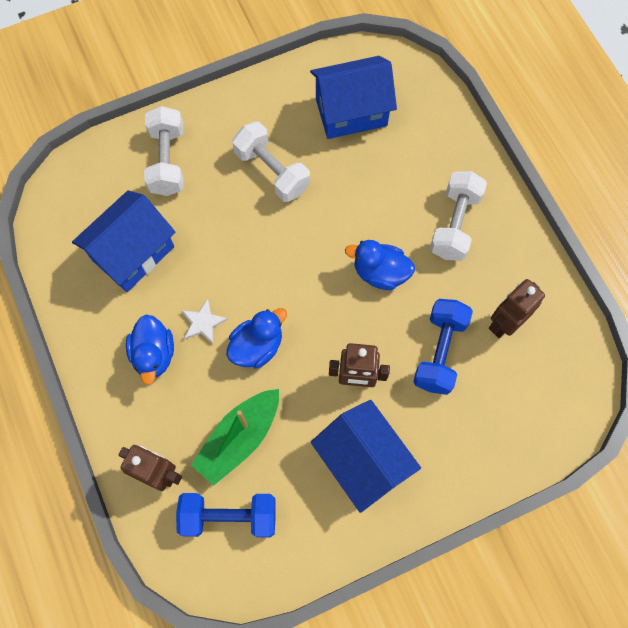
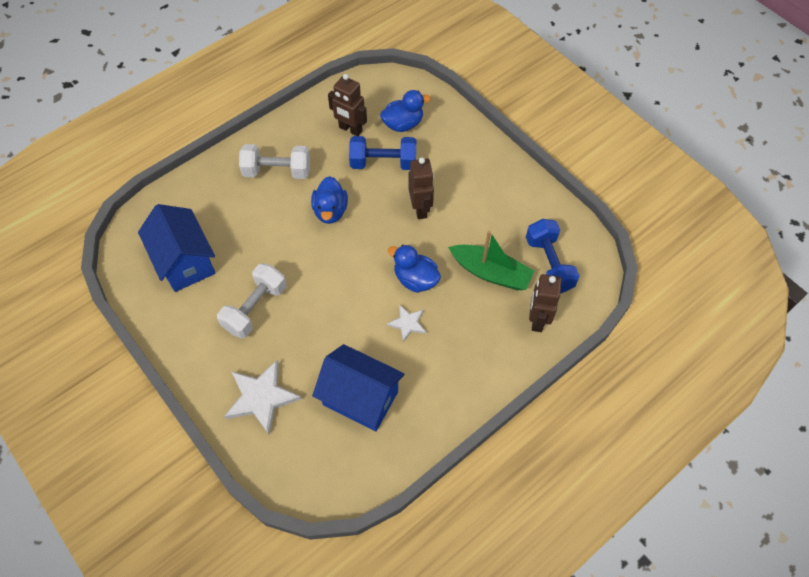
camera: 105 degrees left, 10 degrees down
(154, 354) = (446, 352): blue duck -> blue duck (403, 124)
(167, 161) = (261, 397): white dumbbell -> white star
(362, 461) = (478, 192): blue house -> none

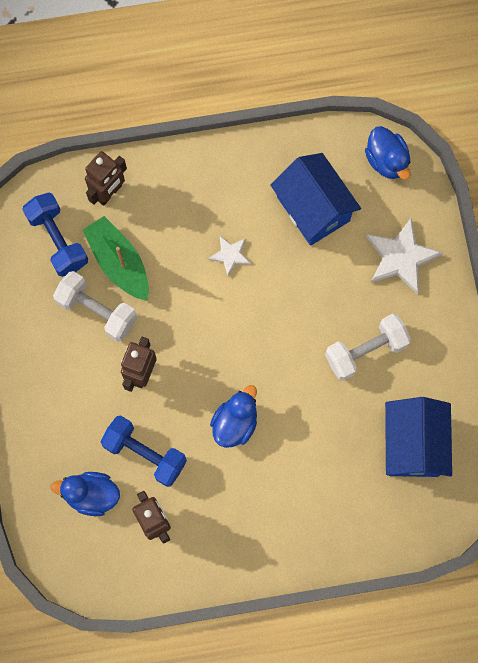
camera: 150 degrees left, 15 degrees up
(277, 171) = (265, 508): white dumbbell -> white dumbbell (97, 311)
(415, 279) = (195, 296): blue duck -> blue duck (386, 161)
(549, 264) = (58, 240): blue dumbbell -> blue dumbbell turned 45 degrees counterclockwise

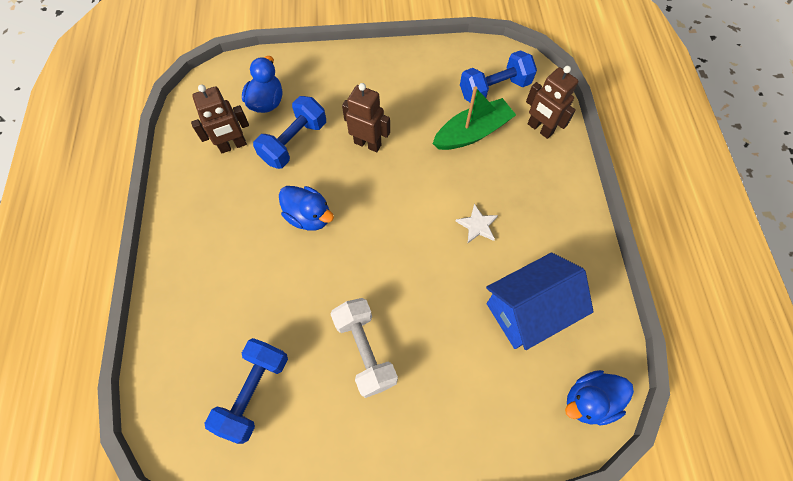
camera: 95 degrees right, 10 degrees down
(97, 311) = (428, 114): white dumbbell -> none
(401, 257) = (470, 403): white star -> none
(413, 444) = (254, 392): blue house -> blue dumbbell

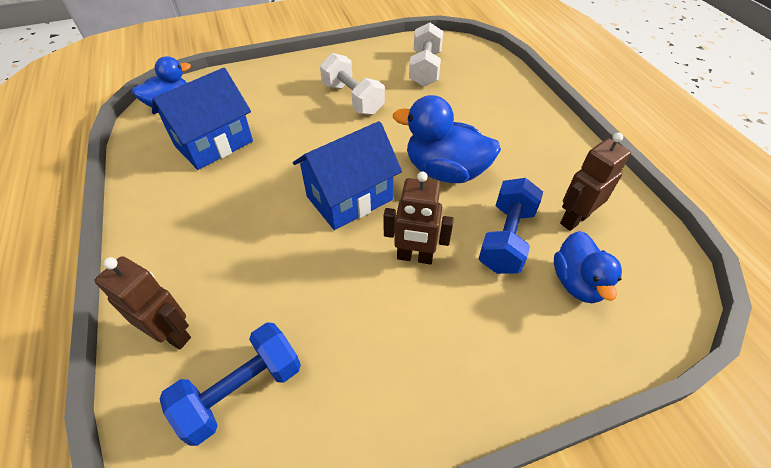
camera: 165 degrees right, 15 degrees down
(254, 392) = (425, 69): blue dumbbell -> white dumbbell
(309, 216) = (445, 171): blue duck -> blue duck, size x1.51
(402, 207) = (349, 198): none -> blue house
(472, 132) = (275, 304): green boat -> none
(477, 225) = (263, 198): white star -> none

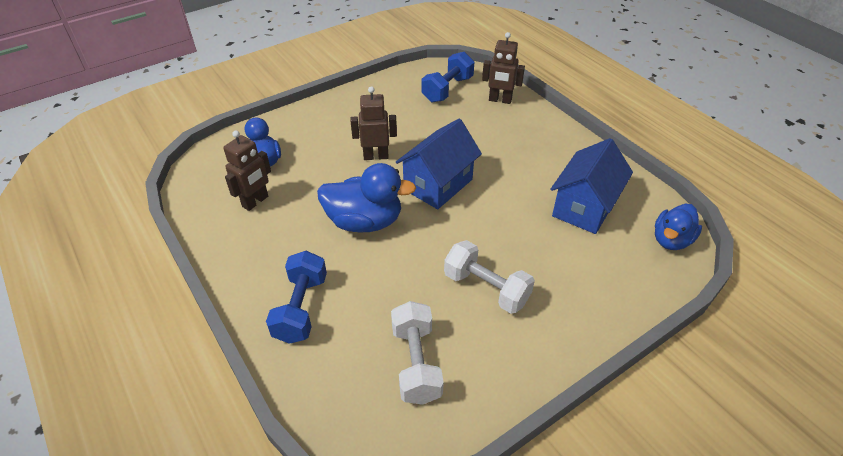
camera: 165 degrees right, 5 degrees down
(506, 239) = (311, 178): blue dumbbell -> blue dumbbell (301, 308)

